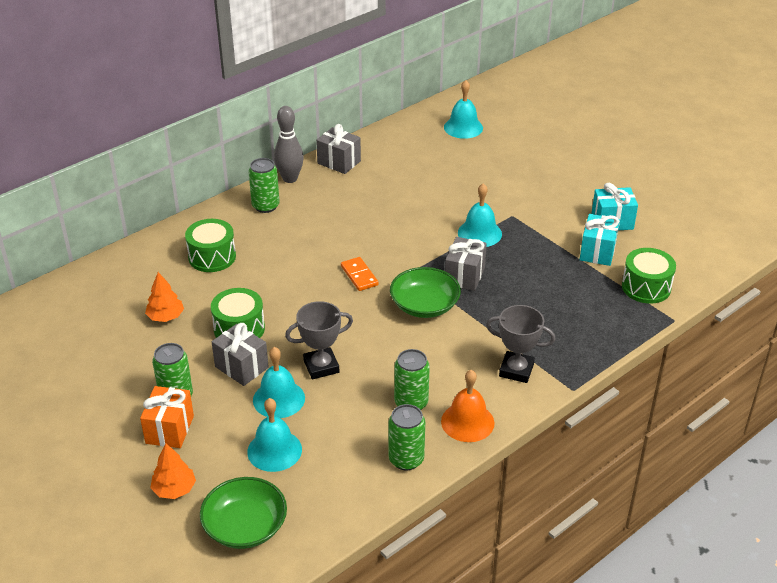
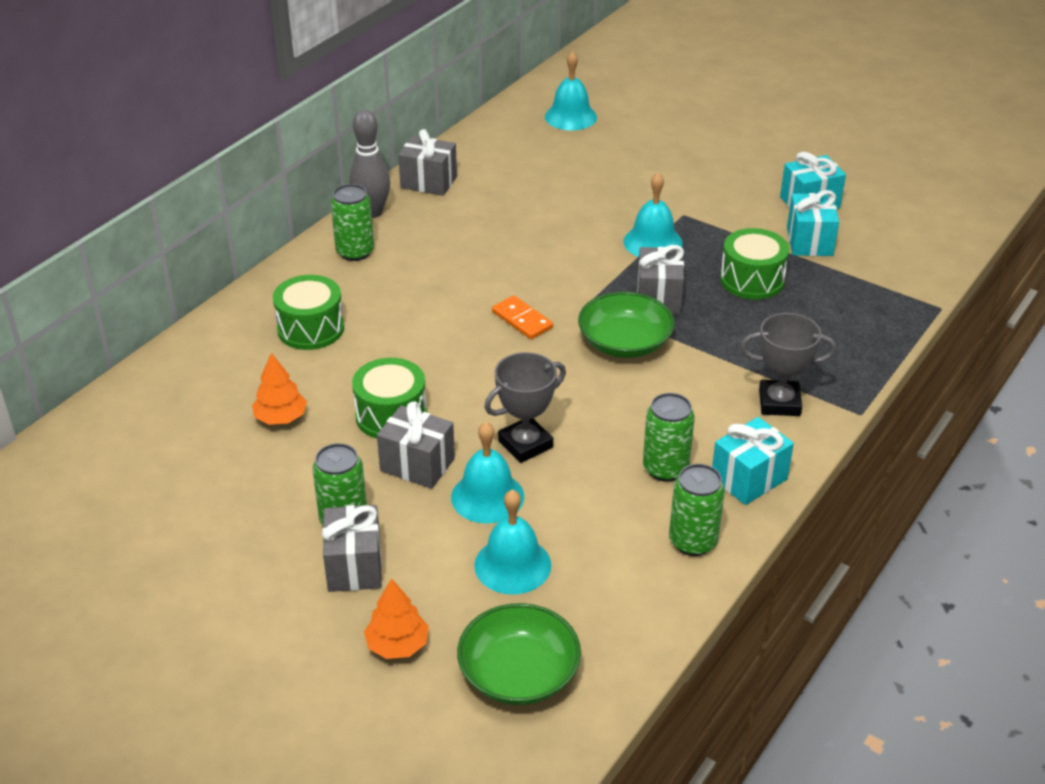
camera: 15 degrees left, 0 degrees up
(169, 429) = (354, 566): orange gift -> grey gift
(467, 422) = (749, 478): orange bell -> turquoise gift
(646, 287) = (888, 274): green drum -> green drum (752, 280)

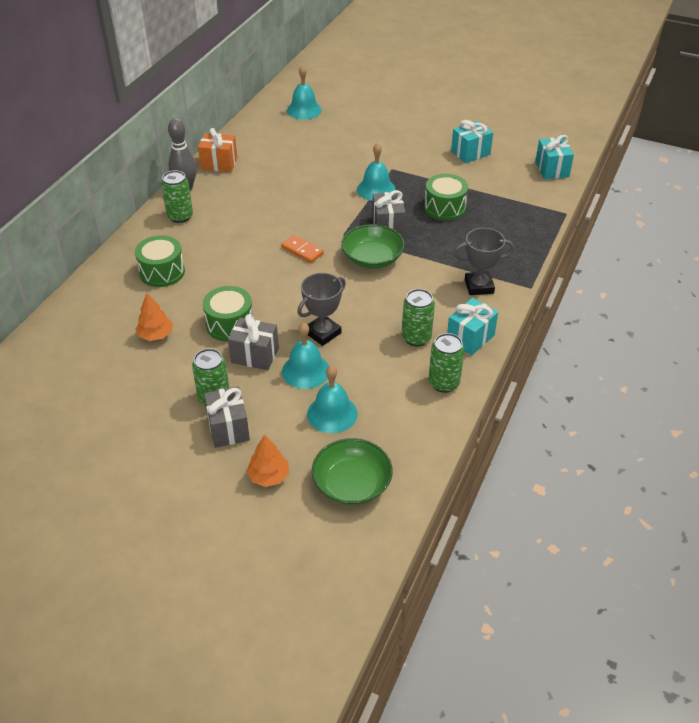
camera: 10 degrees left, 5 degrees up
(428, 182) = (219, 163): grey gift -> orange gift
(809, 241) = (476, 178): turquoise gift -> turquoise gift (552, 169)

